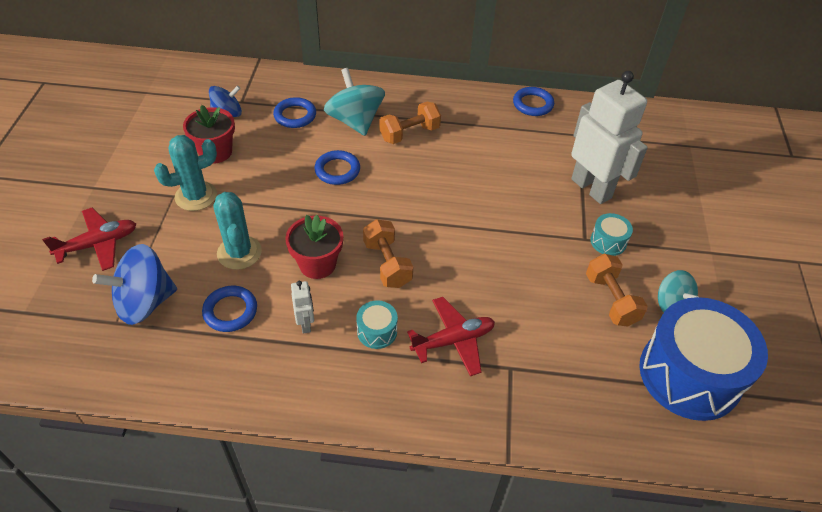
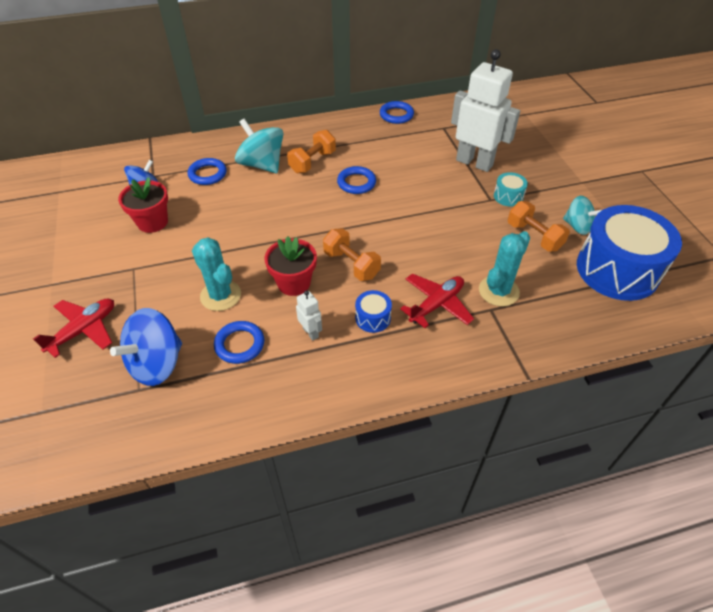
camera: 20 degrees left, 0 degrees up
(196, 196) = (155, 262): turquoise cactus -> turquoise cactus (498, 291)
(337, 170) = (269, 206): blue ring -> blue ring (356, 183)
(377, 331) = (373, 318): turquoise drum -> blue drum

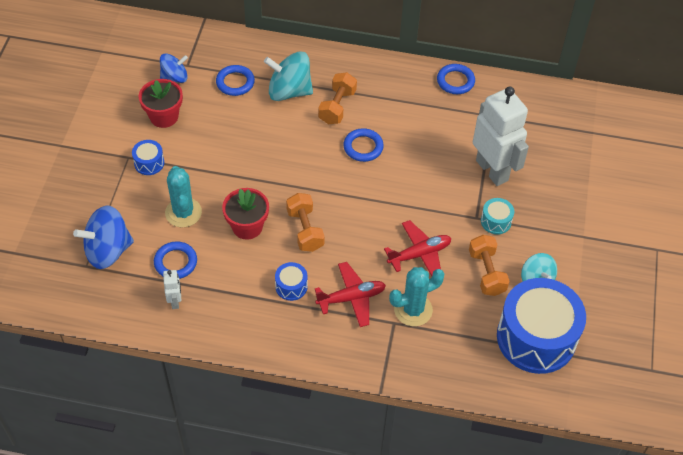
camera: 25 degrees right, 5 degrees up
(84, 330) = (68, 198): red plane -> red plane (419, 254)
(159, 265) = (149, 163): none -> blue drum
(262, 164) = (289, 91): turquoise spinning top -> turquoise spinning top turned 60 degrees counterclockwise
(311, 332) = (235, 277): white robot -> white robot (175, 301)
(312, 162) = (337, 107): orange dumbbell -> orange dumbbell turned 45 degrees counterclockwise

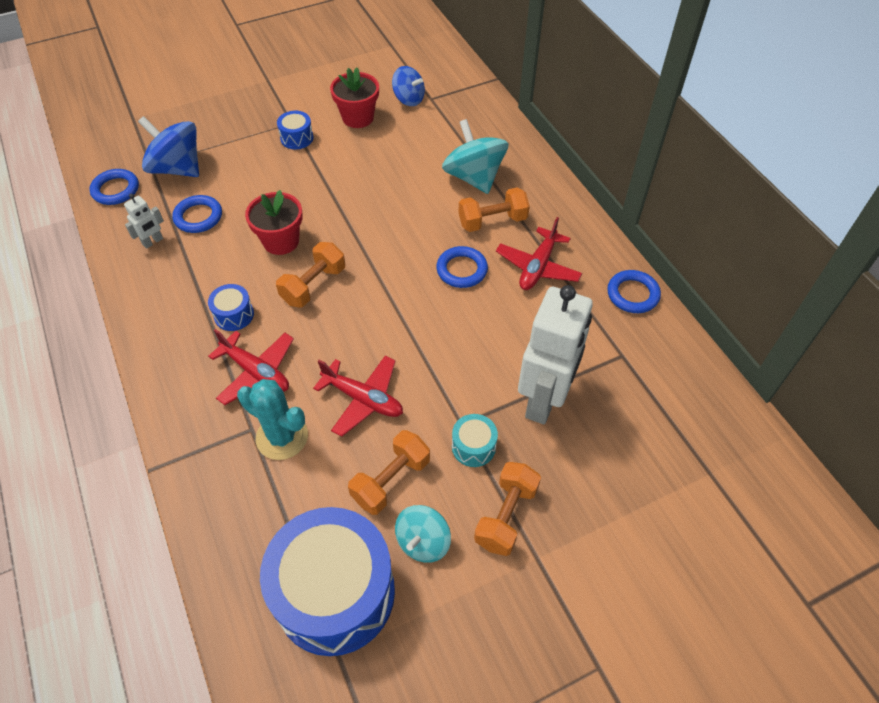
camera: 55 degrees right, 0 degrees up
(183, 212) = (260, 190): turquoise cactus -> none
(235, 82) = (444, 137): blue ring -> blue ring (116, 190)
(395, 109) = (538, 267): none -> red plane
(549, 234) = (506, 516): none -> orange dumbbell

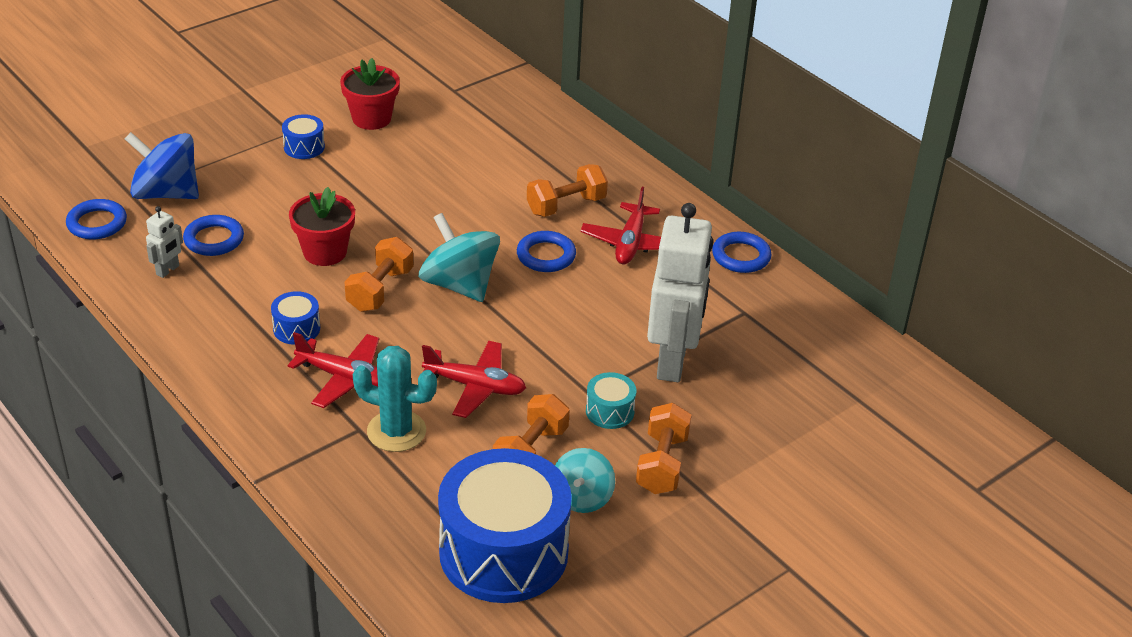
camera: 15 degrees left, 15 degrees down
(408, 99) = (427, 93): blue spinning top -> none
(474, 177) = (531, 165): turquoise spinning top -> turquoise spinning top (459, 285)

